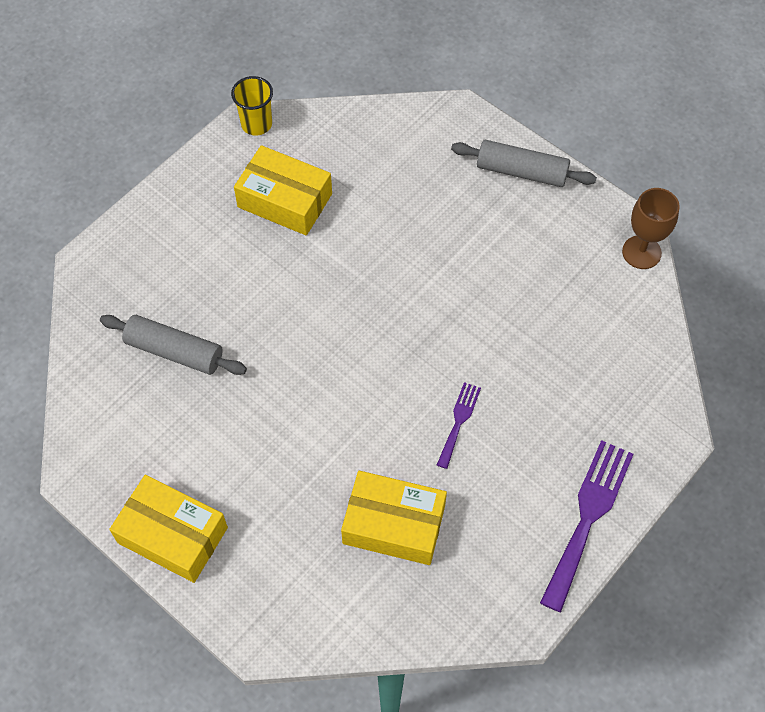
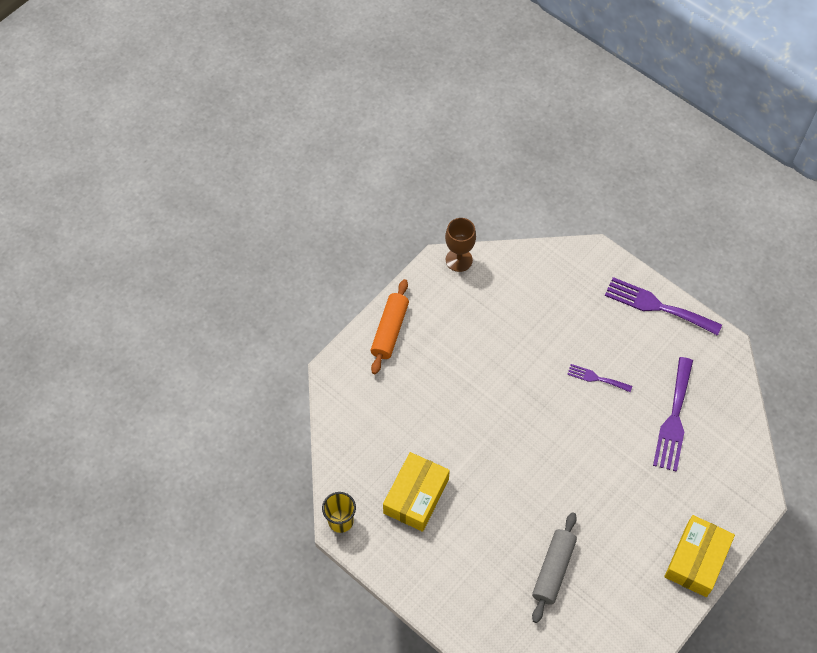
camera: 90 degrees left, 0 degrees up
(394, 524) = (674, 419): yellow box -> purple fork
(521, 171) = (389, 330): grey rolling pin -> orange rolling pin

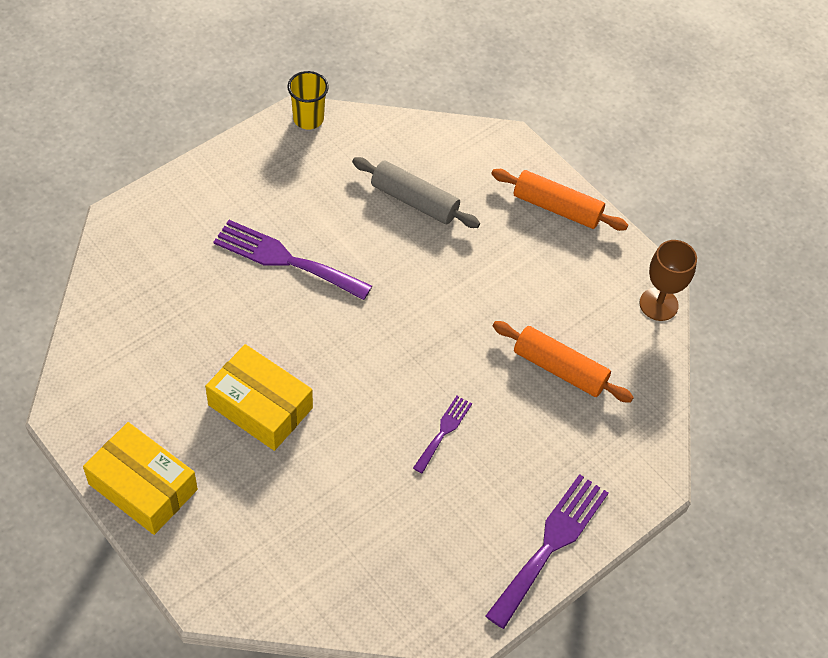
camera: 95 degrees right, 5 degrees down
(416, 496) = (320, 195): yellow box -> yellow box (260, 406)
(527, 314) = (559, 369): none -> orange rolling pin
(553, 570) = (183, 316): grey rolling pin -> grey rolling pin (414, 201)
(674, 419) = (359, 516): purple fork -> purple fork (285, 259)

